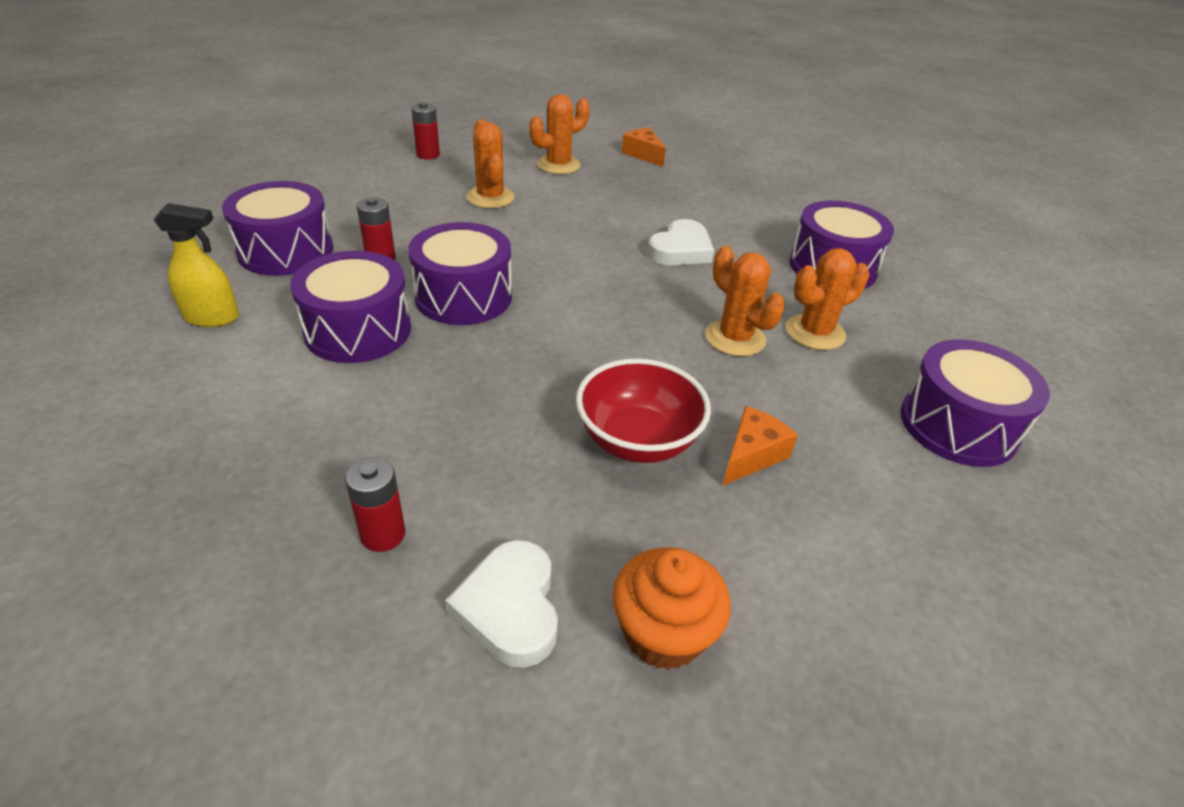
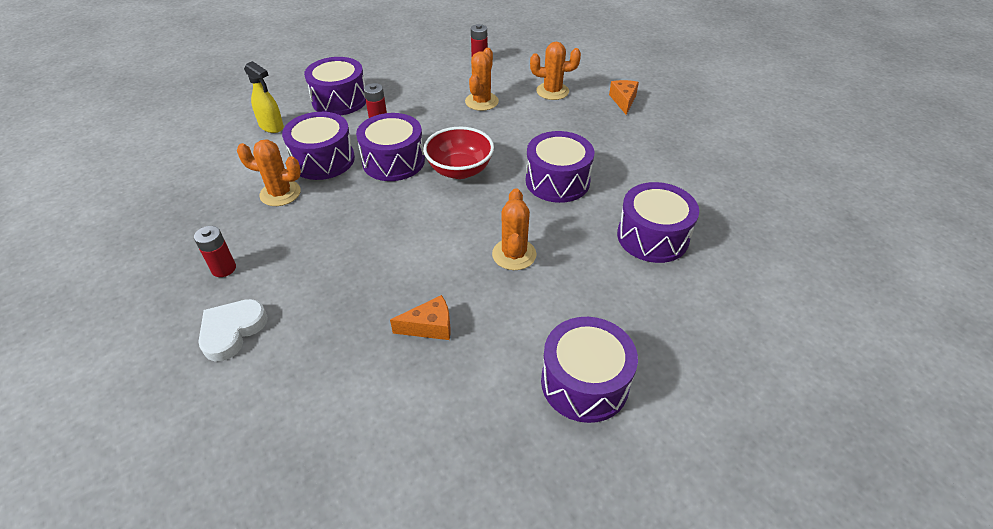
camera: 40 degrees right, 5 degrees up
(637, 440) = (381, 285): red bowl -> red bowl (460, 170)
(663, 633) = (275, 383): orange cupcake -> none
(681, 250) = (557, 181): white heart -> purple drum
(815, 332) = (572, 275): orange cactus -> orange cactus (280, 193)

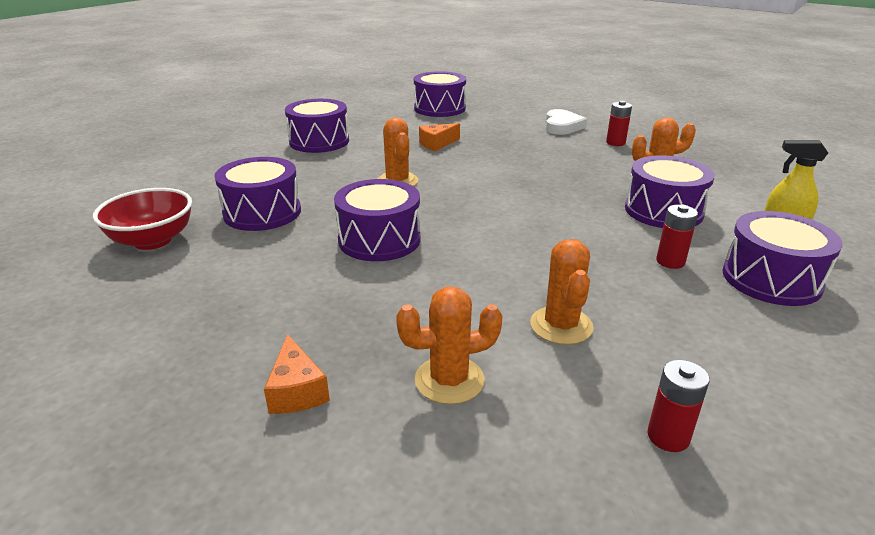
camera: 160 degrees right, 15 degrees down
(393, 161) = (587, 223): purple drum -> purple drum (439, 108)
(460, 170) = (503, 229): red bowl -> red bowl (152, 240)

